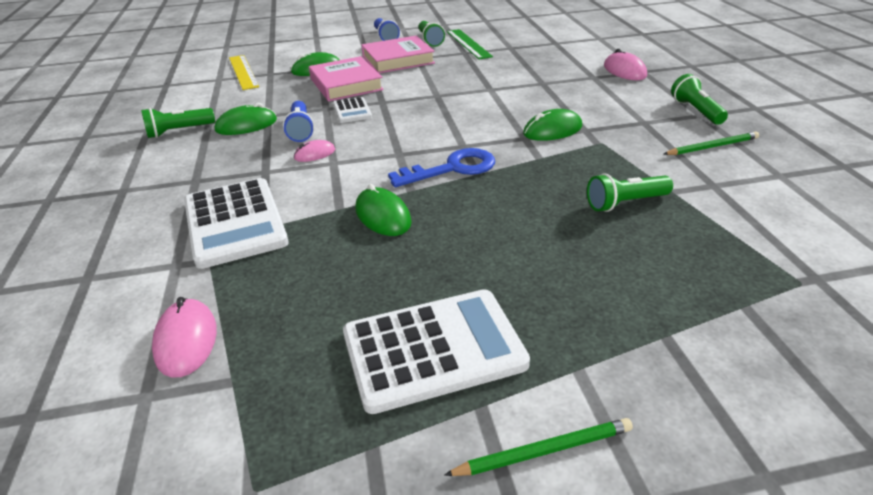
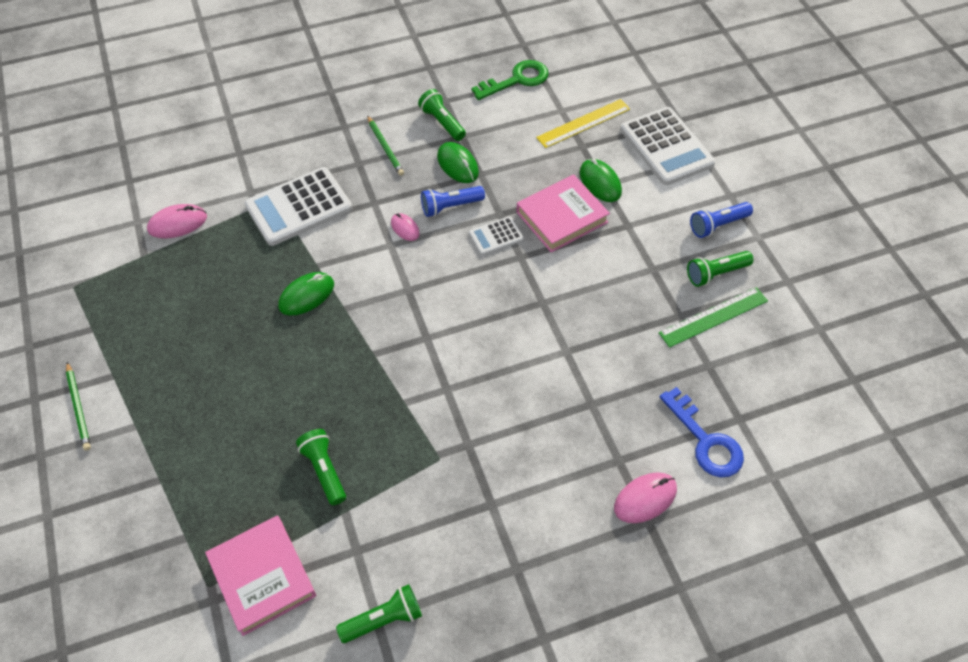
camera: 80 degrees right, 20 degrees up
(158, 95) = (517, 80): none -> green key
(398, 60) = (642, 251): pink book -> pink book (263, 576)
(433, 350) = (158, 347): white calculator -> white calculator (666, 147)
(452, 168) = (382, 334): blue key -> blue key (705, 441)
(552, 130) = (465, 414): green mouse -> none
(696, 111) = (526, 565): green flashlight -> green flashlight (384, 619)
(712, 147) = (435, 565): green pencil -> green pencil (385, 147)

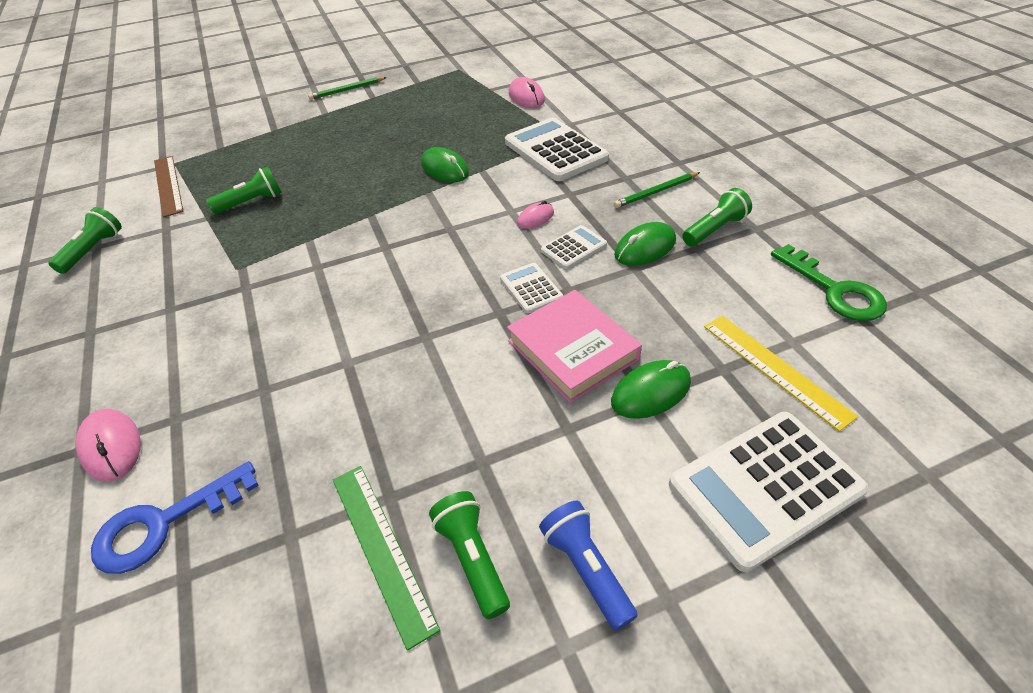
camera: 90 degrees right, 10 degrees down
(263, 576) = (168, 185): pink book -> brown ruler
(384, 619) = (93, 250): green flashlight -> green flashlight turned 135 degrees counterclockwise
(450, 206) = (574, 248): blue flashlight -> white calculator

